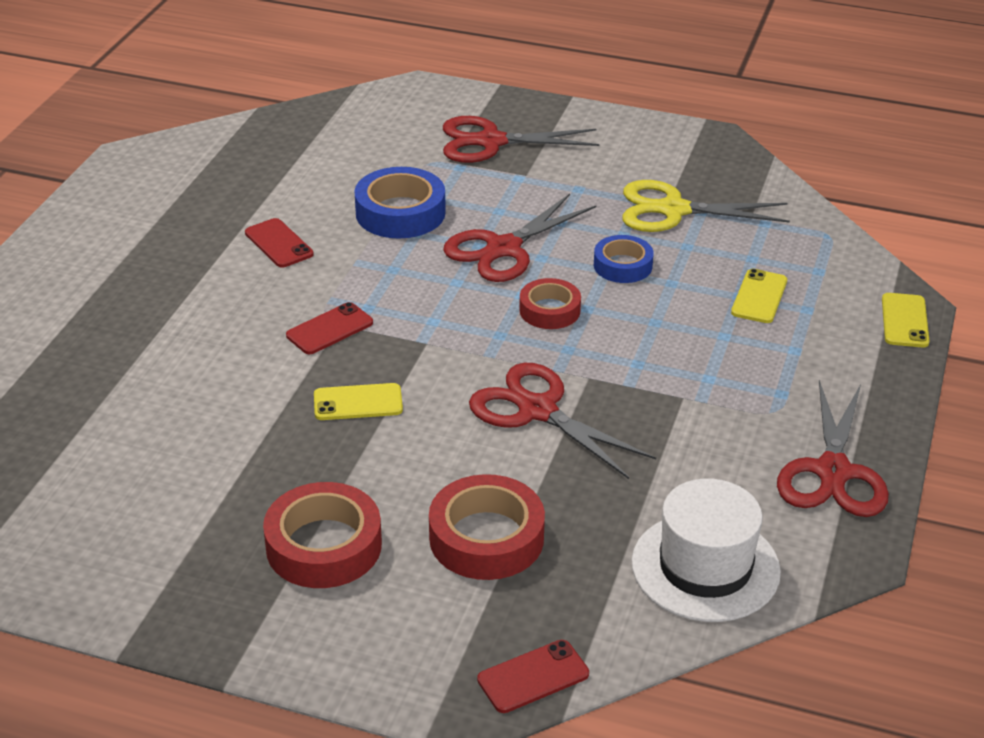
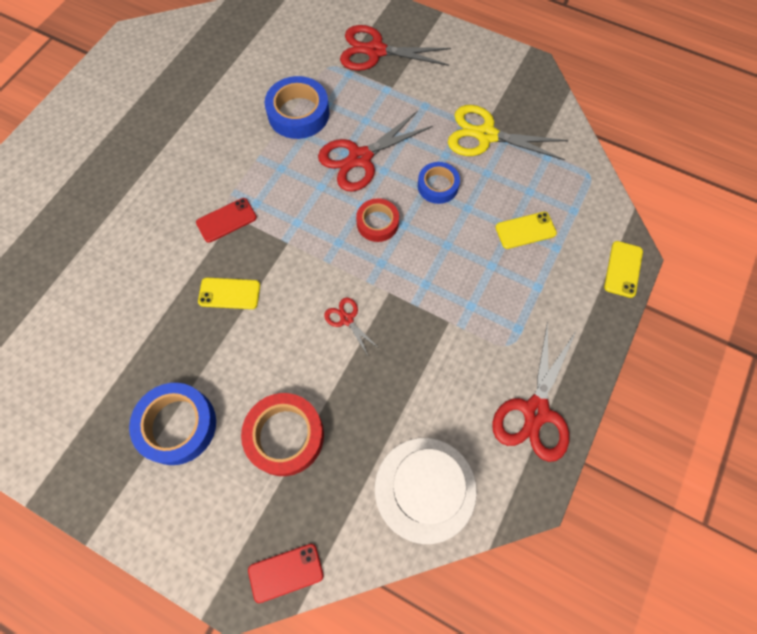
camera: 10 degrees right, 30 degrees up
(279, 243) = (211, 133): red phone -> none
(324, 546) = (177, 425): red tape -> blue tape
(537, 410) = (346, 319): red scissors -> red scissors, size x0.49
(759, 297) = (525, 230): yellow phone -> yellow phone turned 45 degrees clockwise

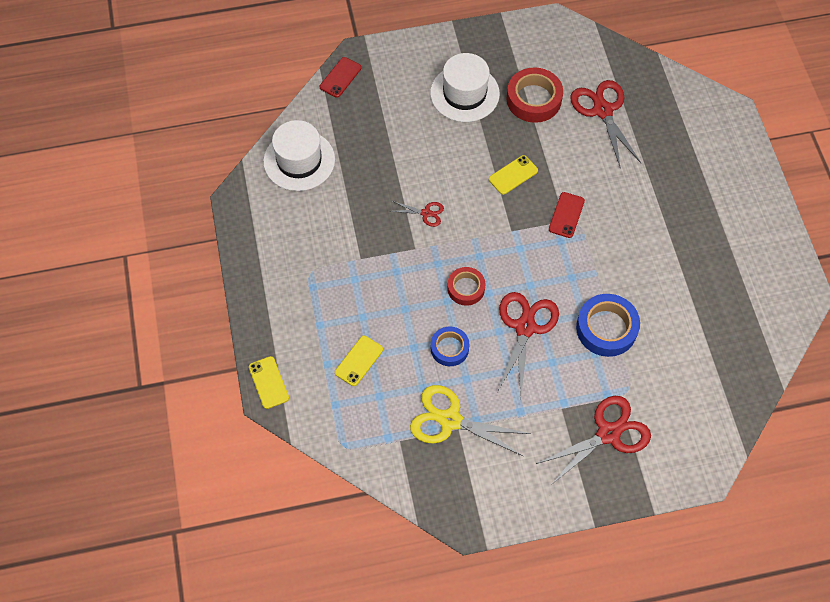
camera: 140 degrees right, 5 degrees down
(177, 425) = (464, 93): blue tape -> white hat
(285, 436) = (400, 130): red tape -> red tape (533, 99)
(486, 135) = (450, 420): yellow scissors -> yellow scissors turned 135 degrees counterclockwise
(535, 411) = (265, 244): red scissors -> red scissors (602, 110)

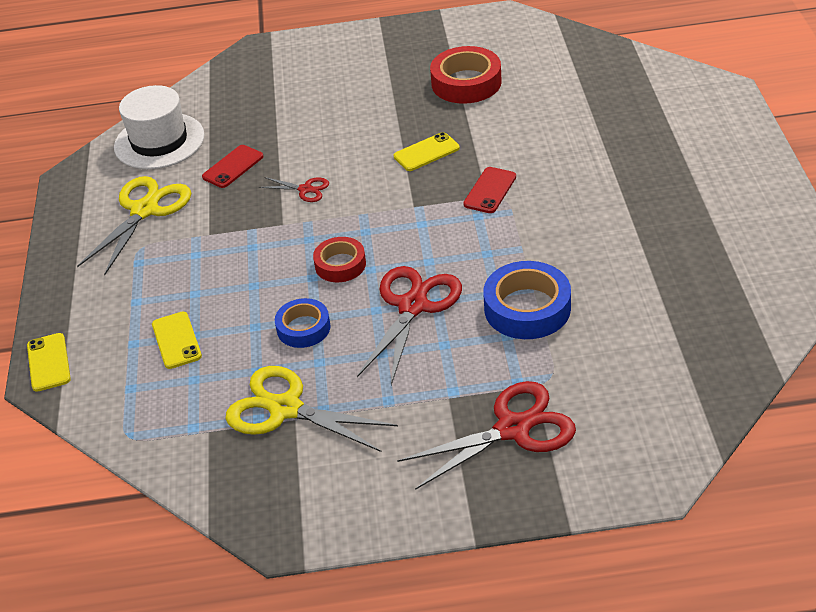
camera: 10 degrees right, 20 degrees down
(304, 234) = (144, 210): none -> yellow scissors
(340, 77) = (232, 67): red phone -> red phone (233, 167)
(359, 361) = (176, 340): yellow phone -> yellow phone turned 60 degrees counterclockwise
(464, 93) = (380, 79): white hat -> none
(602, 110) = (553, 91): red scissors -> none

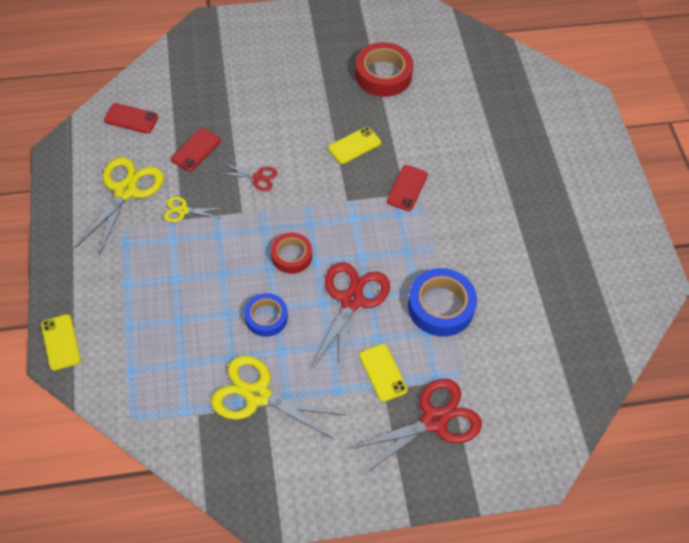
camera: 10 degrees left, 15 degrees up
(159, 141) = (131, 118): white hat -> red phone
(176, 340) = (164, 325): yellow phone -> yellow phone (383, 372)
(211, 226) = (183, 210): none -> yellow scissors

